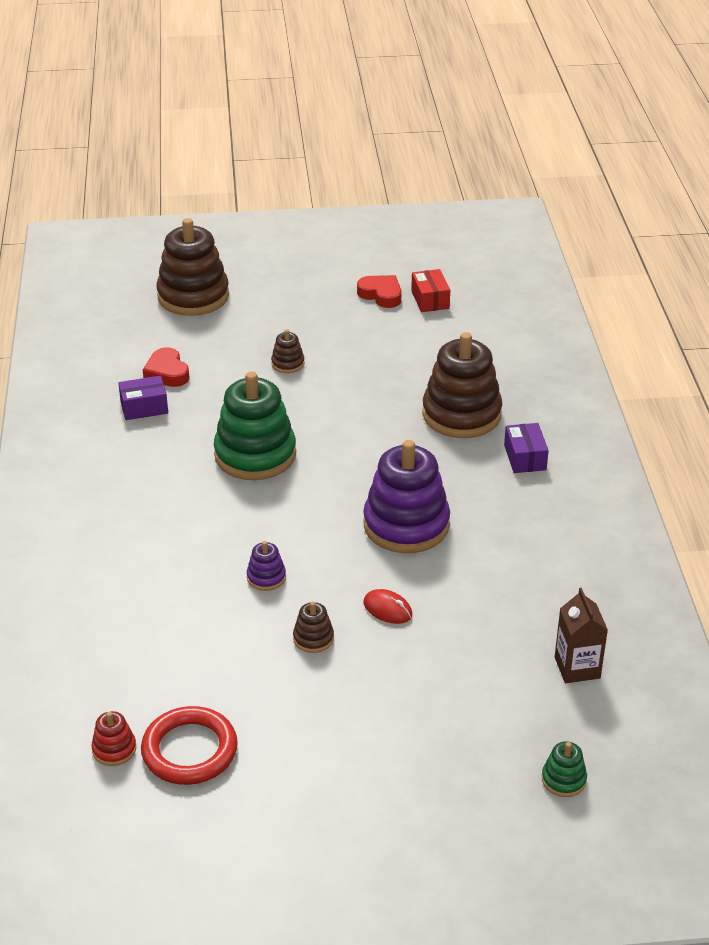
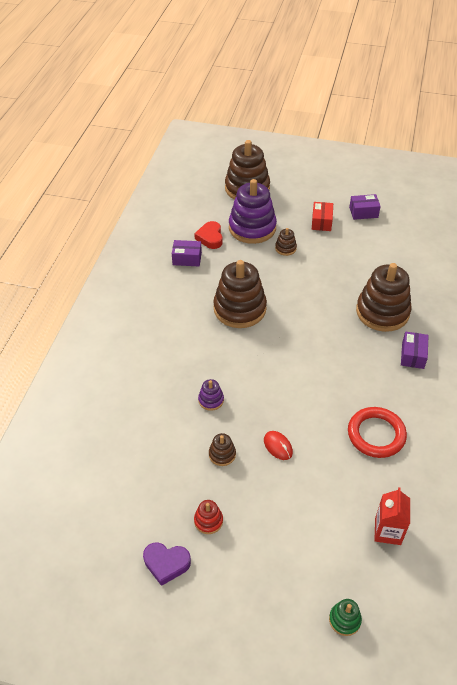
camera: 20 degrees right, 10 degrees up
(114, 749) = (69, 499): red stacking toy -> red stacking toy (208, 521)
(189, 750) = (113, 514): red ring -> red ring (376, 434)
(255, 455) = (240, 309): green stacking toy -> brown stacking toy
(295, 786) = (166, 563): none -> purple heart
(381, 295) = (363, 212): red heart -> purple box
(406, 525) = (314, 386): purple stacking toy -> purple stacking toy (252, 228)
(430, 300) = (393, 223): red box -> red box (321, 222)
(577, 667) = (387, 531): brown carton -> red carton

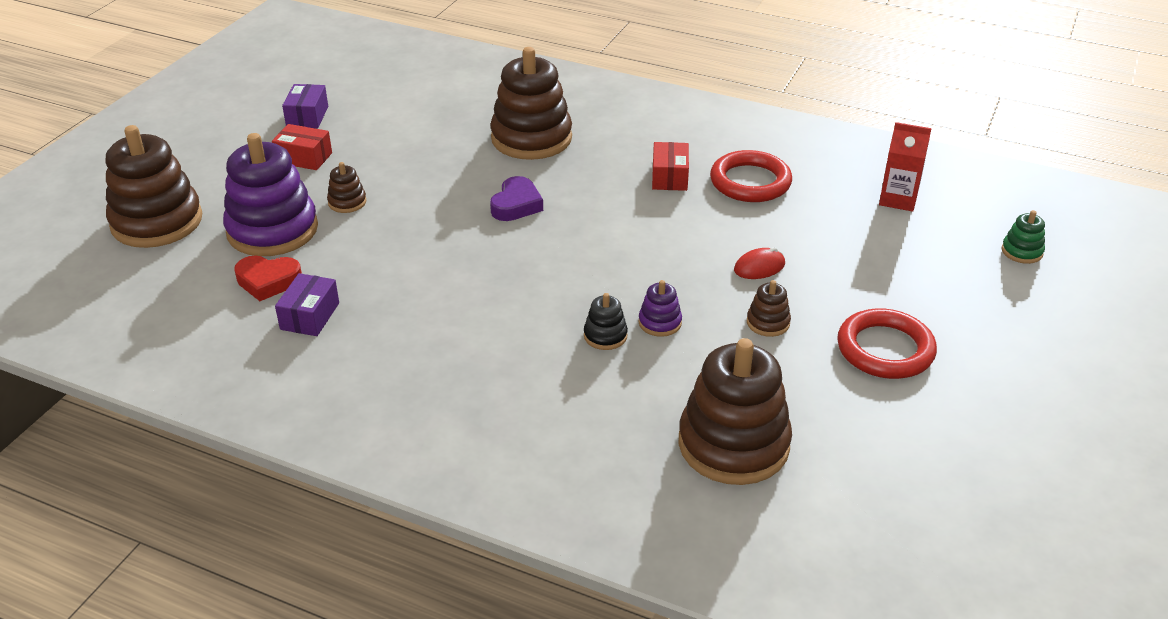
camera: 80 degrees left, 10 degrees down
(166, 563) = (958, 399): purple heart -> purple heart (516, 205)
(194, 376) = (605, 336): none -> black stacking toy
(208, 521) = (885, 349): red stacking toy -> red ring
(240, 309) = (469, 269): brown stacking toy -> brown stacking toy (733, 444)
(365, 388) = (670, 177): none -> red box
(412, 355) = (621, 130): purple box -> none

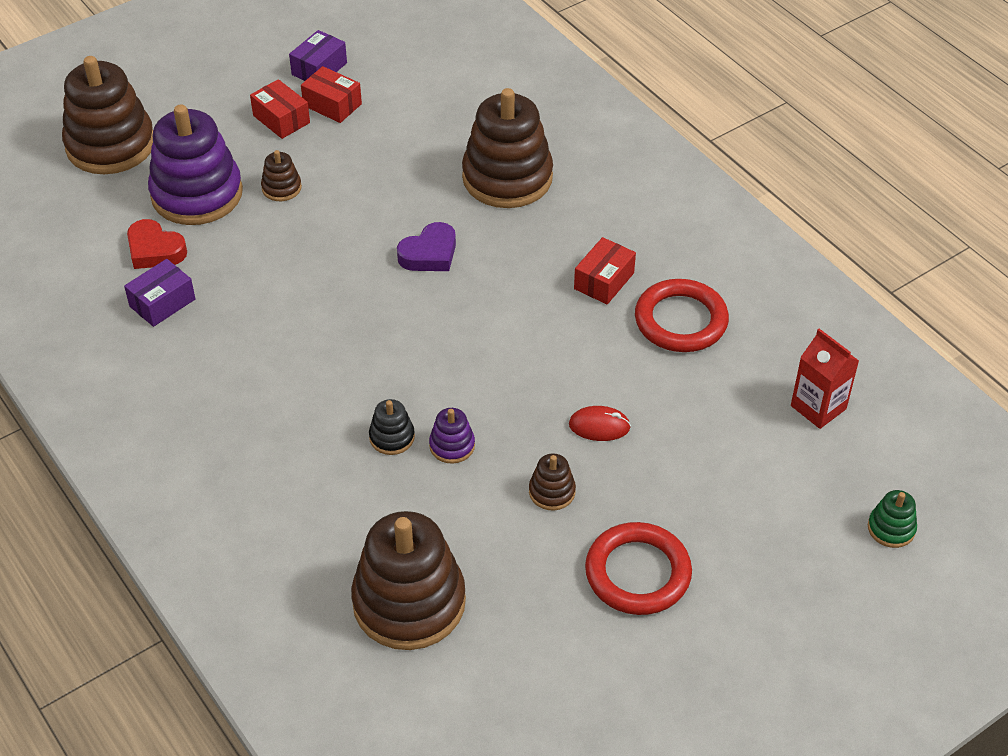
camera: 30 degrees right, 10 degrees up
(341, 136) = (332, 105): none -> red box

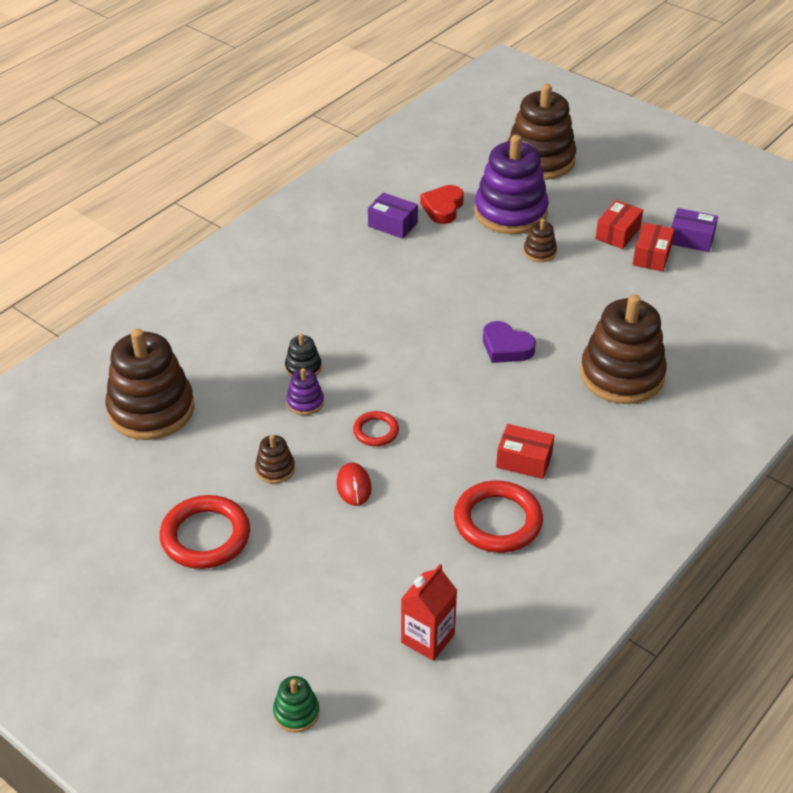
camera: 75 degrees right, 5 degrees down
(521, 391) = (376, 431): none -> red ring

